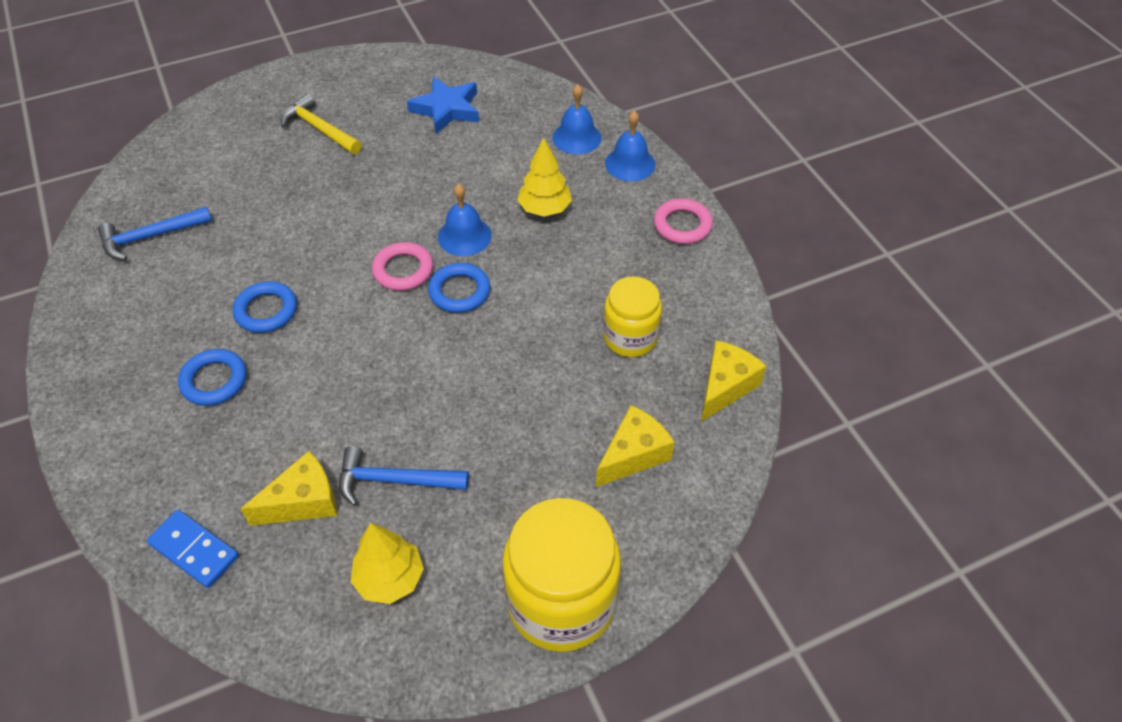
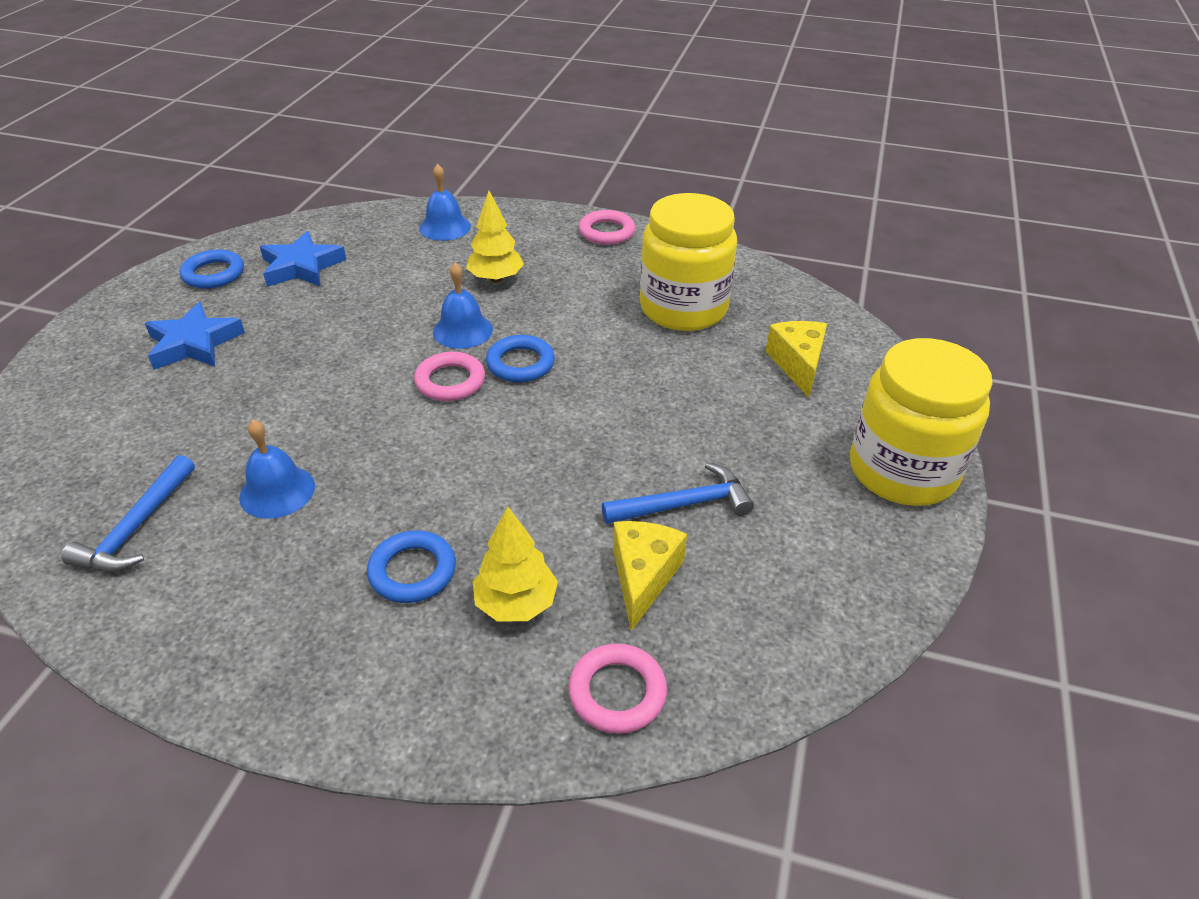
camera: 50 degrees left, 10 degrees down
(194, 550) = (617, 692): blue domino -> pink ring
(266, 311) = (373, 489): blue ring -> blue ring (213, 274)
(319, 129) = (194, 343): yellow hammer -> blue star
(390, 578) = (788, 560): yellow tree -> yellow tree (516, 603)
(395, 481) = (684, 504): blue hammer -> blue hammer turned 150 degrees counterclockwise
(630, 163) = (511, 220): blue bell -> blue bell (277, 491)
(630, 337) = (683, 308): yellow jar -> yellow jar, size x1.64
(725, 387) = (781, 293): yellow cheese -> none

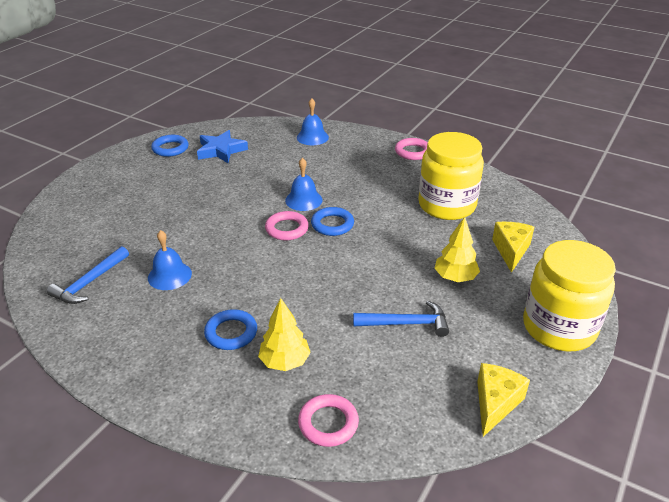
camera: 15 degrees right, 5 degrees down
(194, 343) = (148, 186): blue star -> none
(495, 278) = (333, 172): yellow tree -> yellow tree (455, 277)
(643, 577) = (366, 361): yellow cheese -> yellow cheese (495, 403)

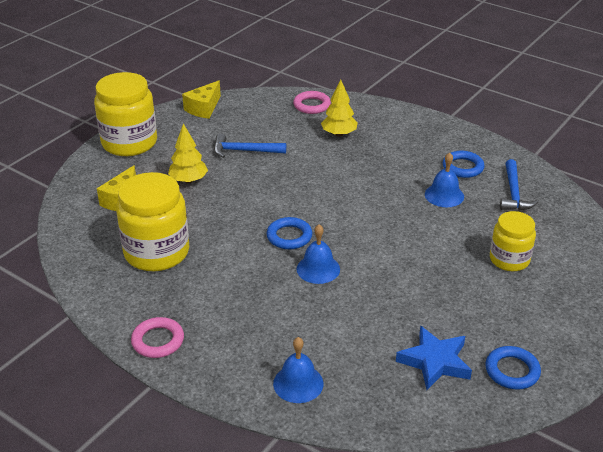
camera: 175 degrees left, 0 degrees up
(90, 282) = (514, 193): blue hammer -> blue hammer turned 150 degrees clockwise
(133, 215) = (509, 259): none -> yellow jar
(231, 333) = (380, 152): blue ring -> blue ring (463, 167)
(287, 229) = (337, 234): pink ring -> none

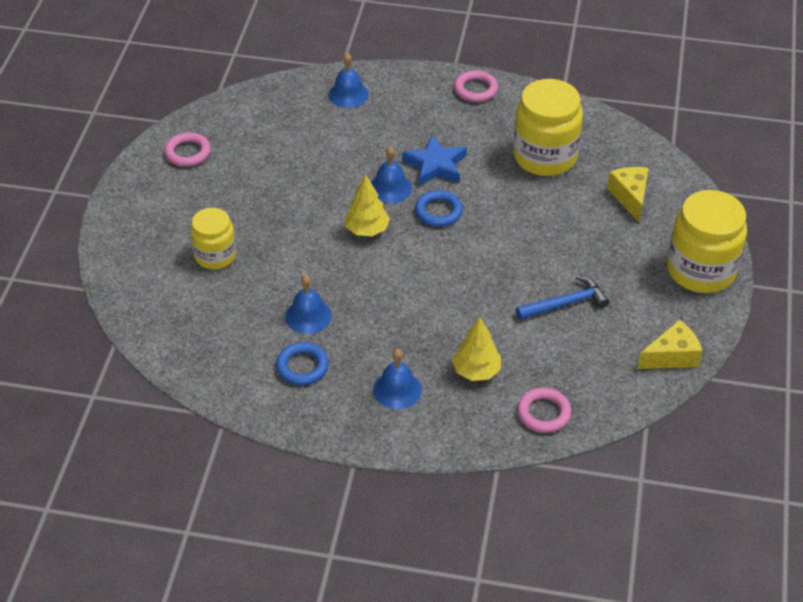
camera: 155 degrees right, 10 degrees up
(188, 180) = (589, 242): yellow tree -> yellow tree (367, 230)
(204, 108) = (672, 356): yellow cheese -> yellow cheese turned 60 degrees clockwise
(400, 139) = (397, 389): none -> blue bell
(434, 361) = (251, 141): blue star -> blue star (435, 165)
(512, 371) = (188, 153): blue ring -> pink ring
(514, 193) = (231, 346): blue hammer -> none

